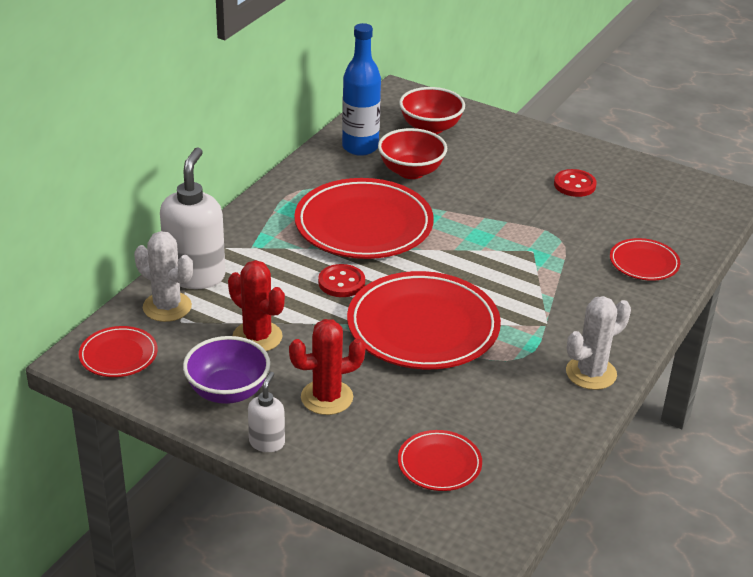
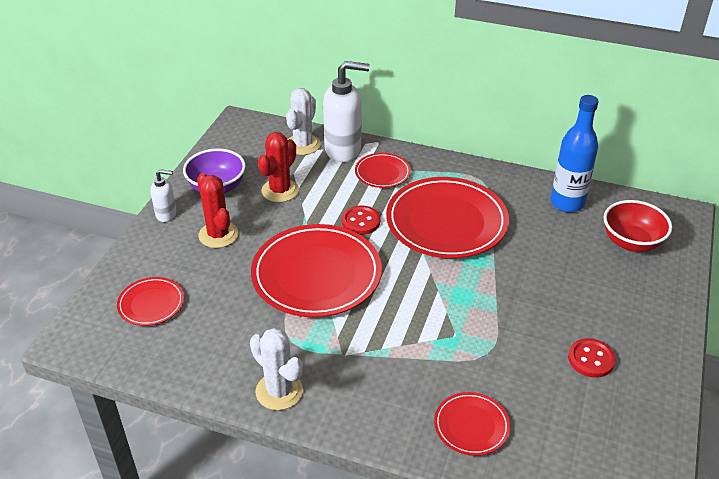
camera: 80 degrees right, 5 degrees up
(118, 355) = (245, 135): red plate -> red plate (382, 173)
(411, 171) = (546, 239): red bowl -> none

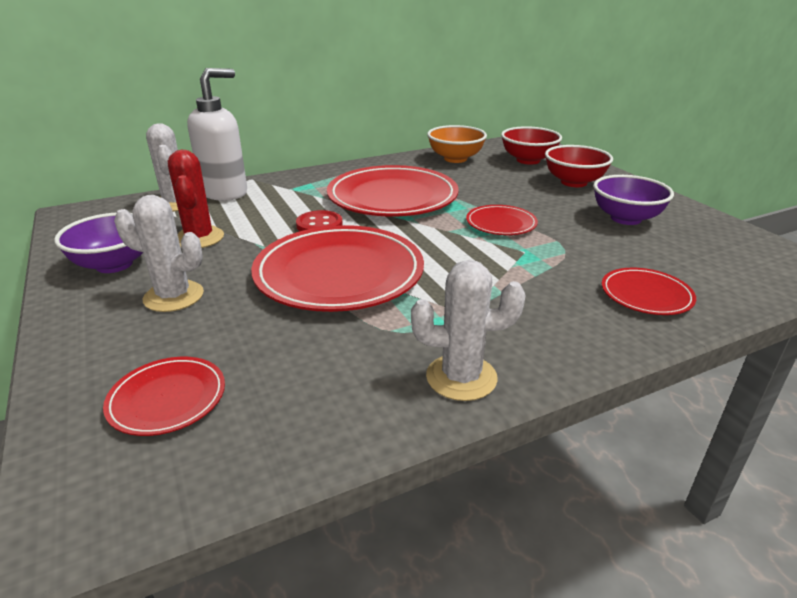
camera: 45 degrees left, 10 degrees down
(166, 214) = (69, 311): white soap dispenser -> none
(218, 235) = (173, 296): red cactus -> white cactus
(382, 173) = (287, 192): red plate -> red plate (501, 224)
(567, 203) = (455, 159): blue bottle -> orange bowl
(591, 359) = (626, 218): red button -> purple bowl
(623, 294) = (573, 182): none -> red bowl

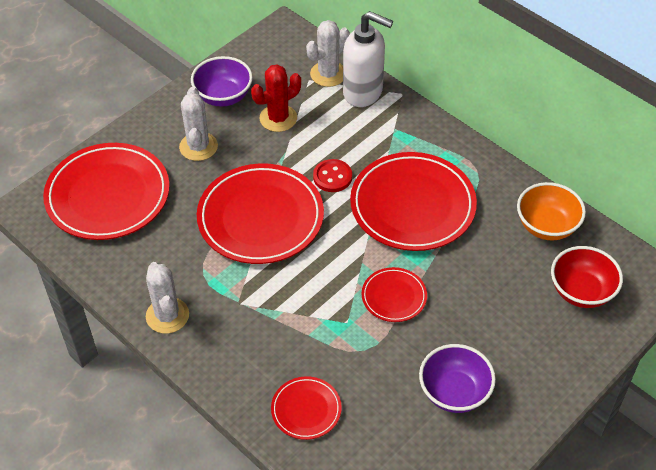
camera: 70 degrees right, 20 degrees up
(167, 399) = (108, 195): red plate -> red plate, size x2.04
(573, 182) = (532, 341): red bowl -> none

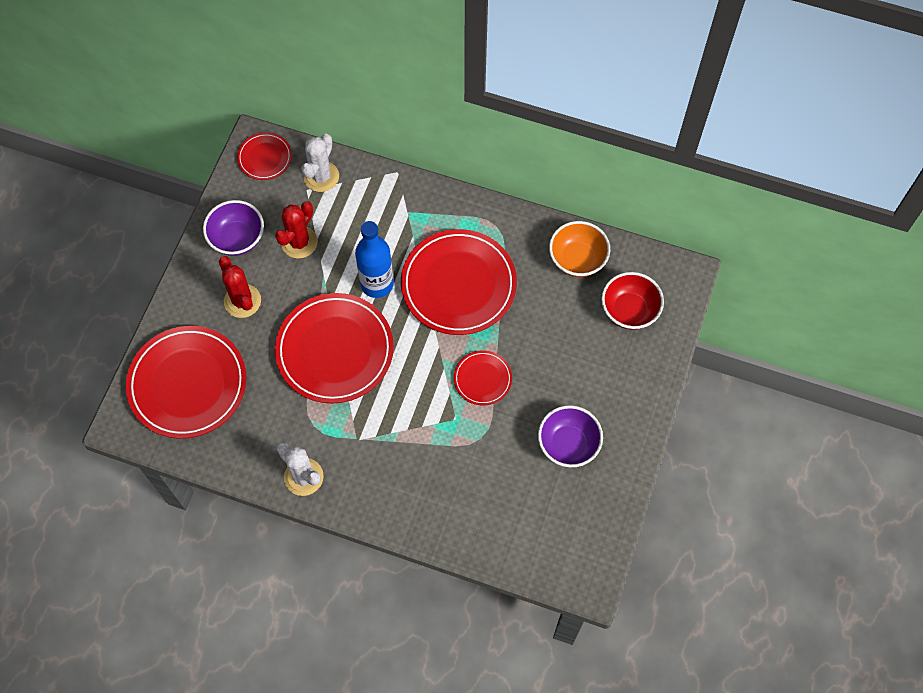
camera: 25 degrees left, 15 degrees up
(198, 147) = (242, 301): white cactus -> red cactus
(306, 410) = (460, 510): red plate -> red plate (265, 158)
(332, 177) = (377, 284): red button -> blue bottle
(363, 92) = (362, 184): white soap dispenser -> none

